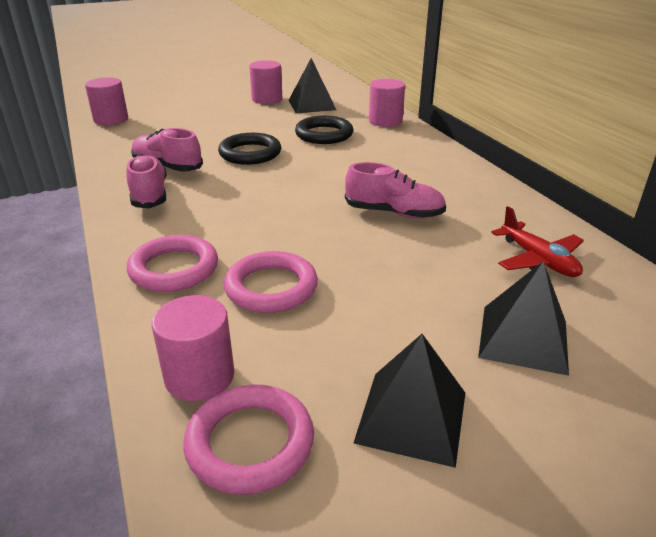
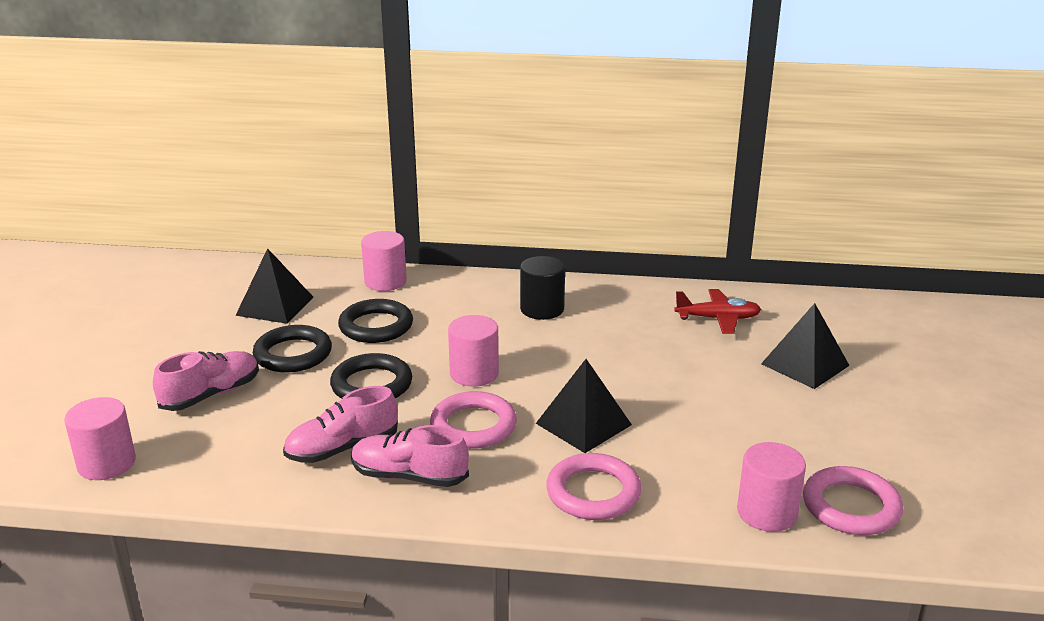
camera: 60 degrees left, 5 degrees down
(262, 124) = (293, 354): none -> black ring
(267, 99) = (210, 328): pink cylinder -> pink cylinder (474, 373)
(271, 287) = (666, 447): pink ring -> pink ring (473, 426)
(394, 213) = (593, 349): pink shoe -> pink shoe (211, 395)
(412, 417) = (857, 435): black pyramid -> black pyramid (583, 424)
(427, 177) = (542, 309): none -> black cylinder

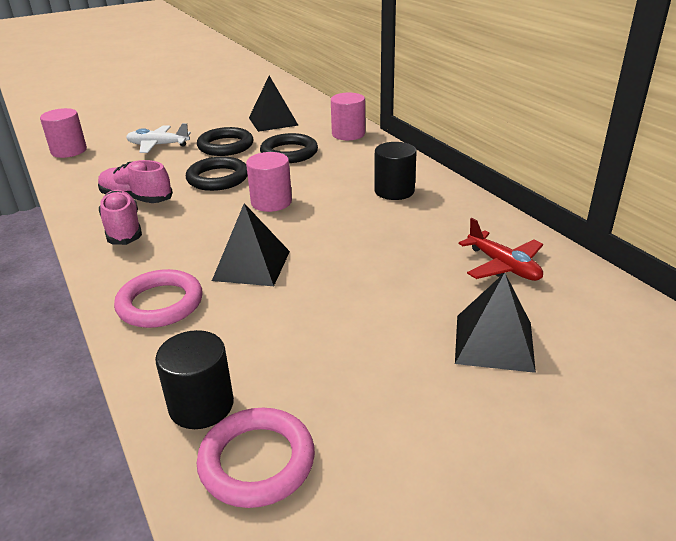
camera: 55 degrees right, 5 degrees up
(211, 395) = (158, 145): pink shoe -> white plane
(473, 426) = (204, 227): pink ring -> none
(767, 512) = (201, 405): pink cylinder -> black cylinder

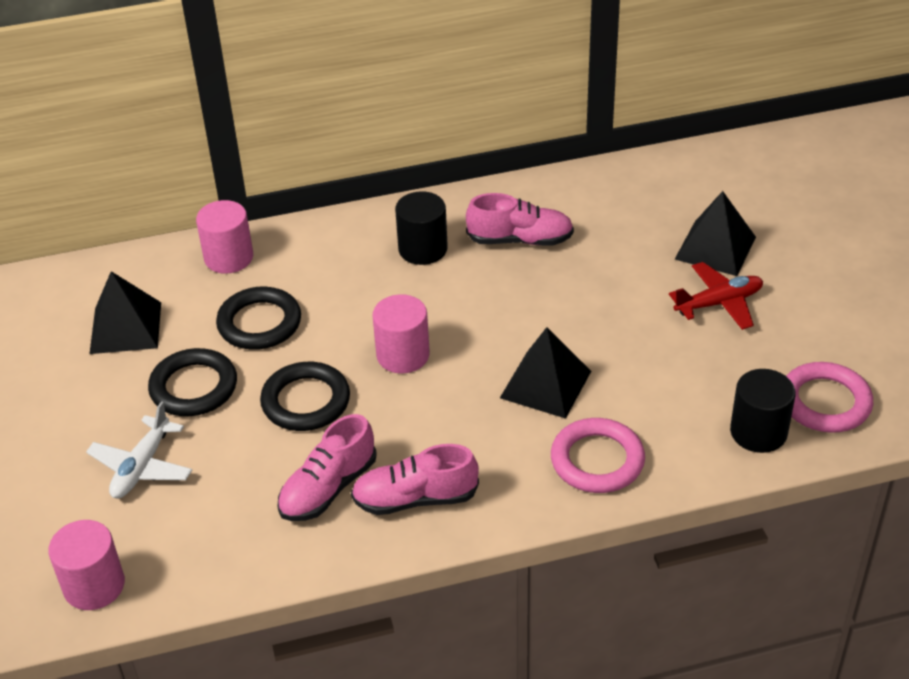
camera: 75 degrees left, 10 degrees up
(432, 228) = (520, 240): none -> pink shoe
(503, 266) = (606, 212): red plane -> red plane (719, 303)

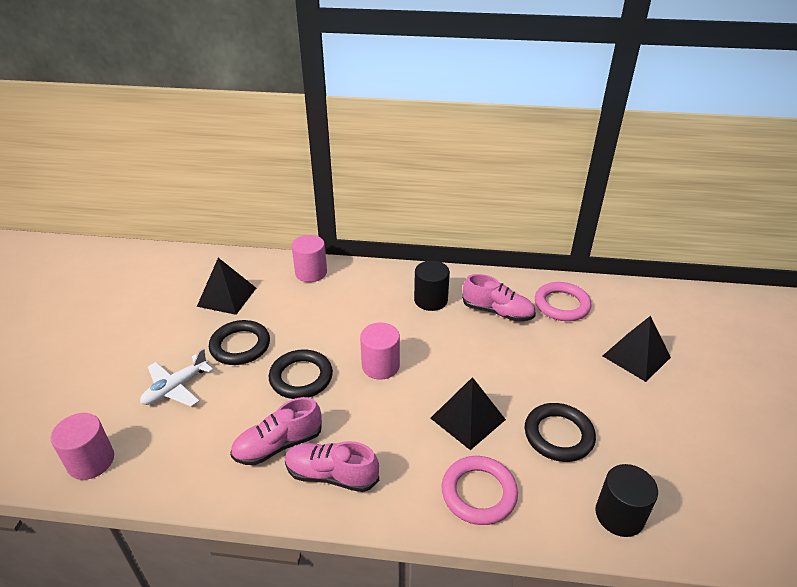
camera: 20 degrees right, 5 degrees down
(259, 323) = (304, 317): black ring -> black ring (558, 435)
(719, 303) = (624, 398): red plane -> none
(825, 402) = (686, 508): pink ring -> pink ring (561, 305)

